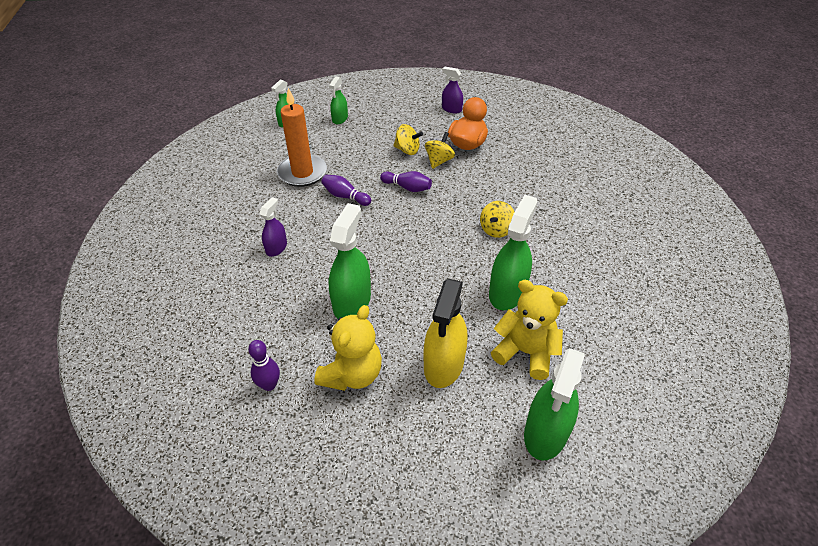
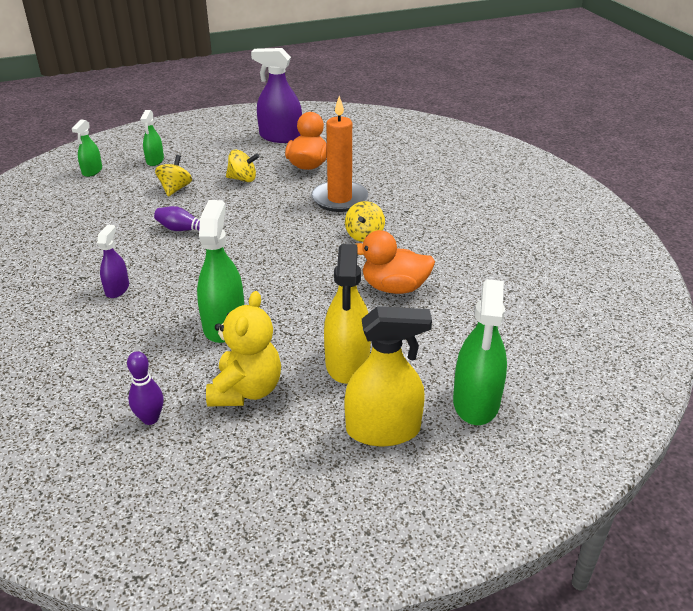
camera: 15 degrees left, 10 degrees down
(302, 173) = (126, 215): orange candle -> orange candle (339, 199)
(407, 187) = (254, 212): purple bowling pin -> none
(439, 161) = (281, 184): yellow spinning top -> yellow spinning top (175, 189)
(451, 109) = (280, 137): purple spray bottle -> purple spray bottle, size x1.79
(455, 442) = (383, 430): none -> yellow spray bottle
(507, 292) = (394, 287): green spray bottle -> orange duck
(525, 352) = (431, 336): yellow teddy bear -> none

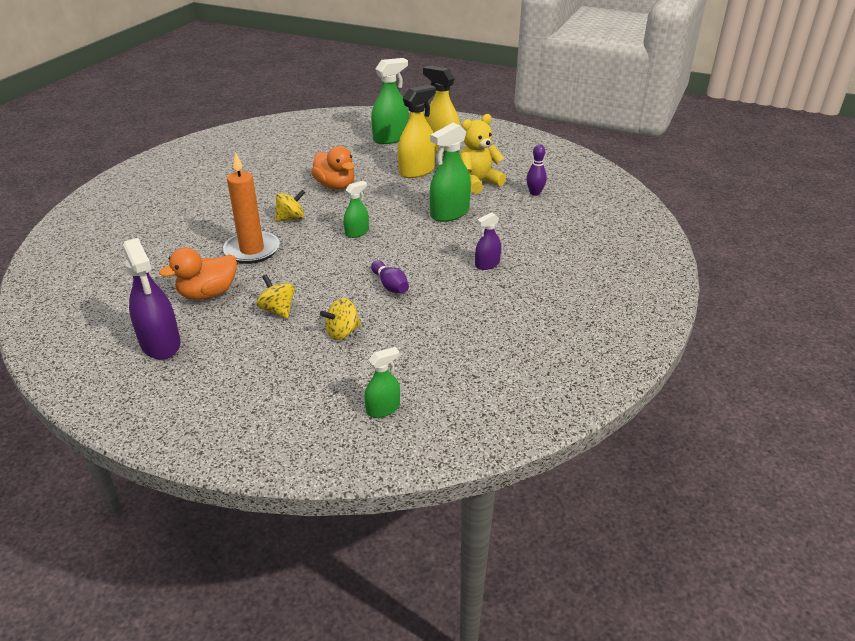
camera: 135 degrees left, 0 degrees up
(155, 160) = (309, 385): green spray bottle -> green spray bottle (357, 232)

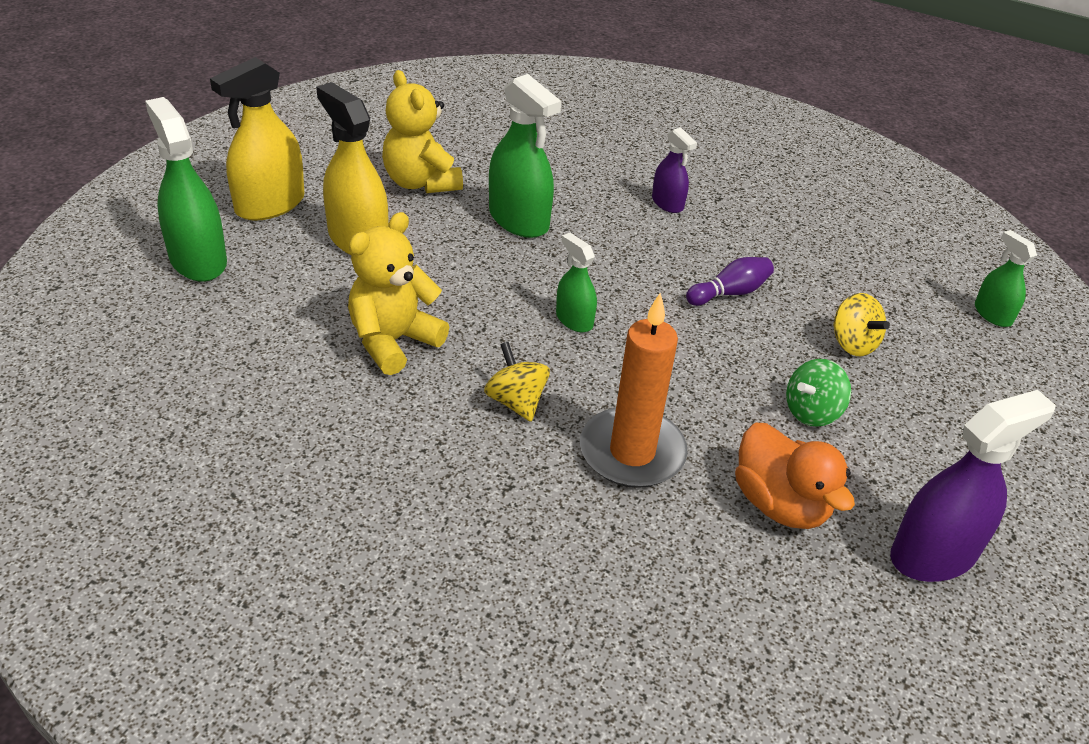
camera: 90 degrees left, 5 degrees up
(278, 310) = (812, 412): yellow spinning top -> green spinning top
(335, 186) = (393, 341): orange duck -> yellow teddy bear
(535, 193) = (467, 138): purple bowling pin -> none

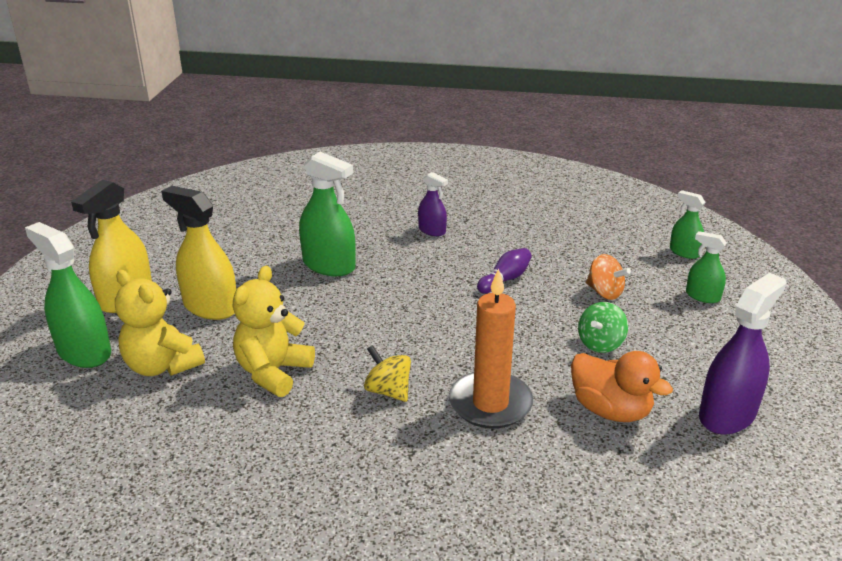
camera: 15 degrees left, 10 degrees down
(421, 182) = (241, 256): yellow teddy bear -> yellow teddy bear (162, 366)
(574, 320) = (403, 324): green spray bottle -> green spray bottle (702, 296)
(852, 343) = (604, 292): yellow spinning top -> orange spinning top

